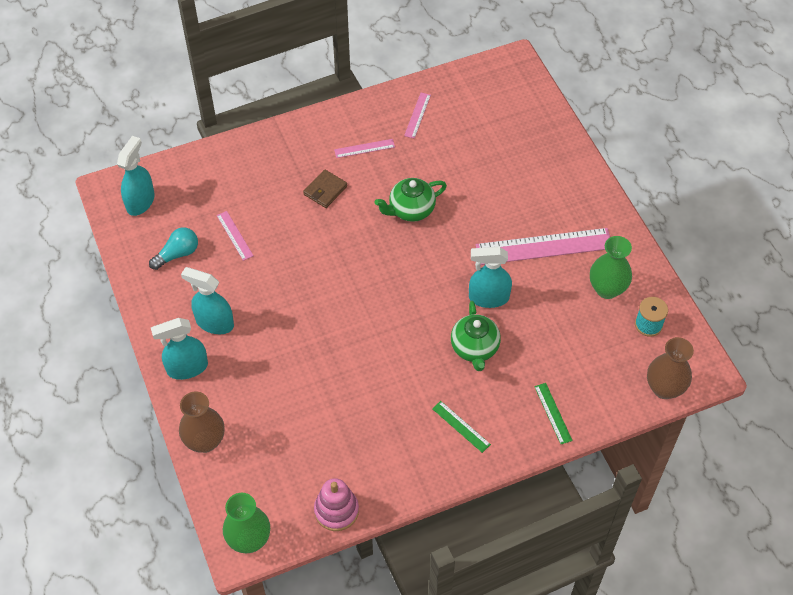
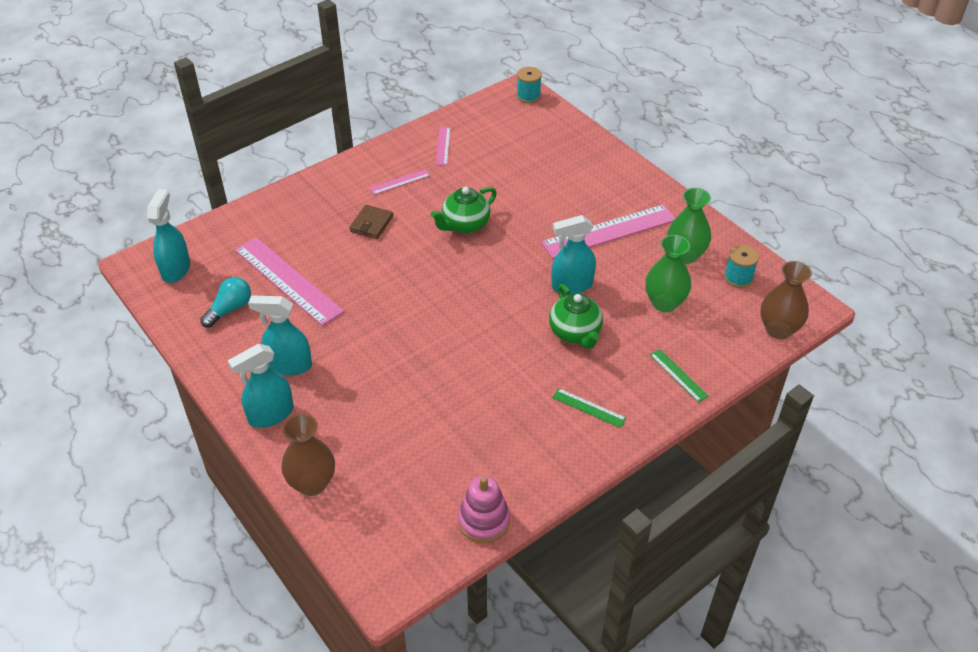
camera: 15 degrees left, 10 degrees down
(234, 235) = (287, 280): pink ruler -> pink ruler, size x2.14
(249, 539) = (394, 575): green vase -> green vase (664, 303)
(519, 72) = (528, 96): none -> turquoise spool

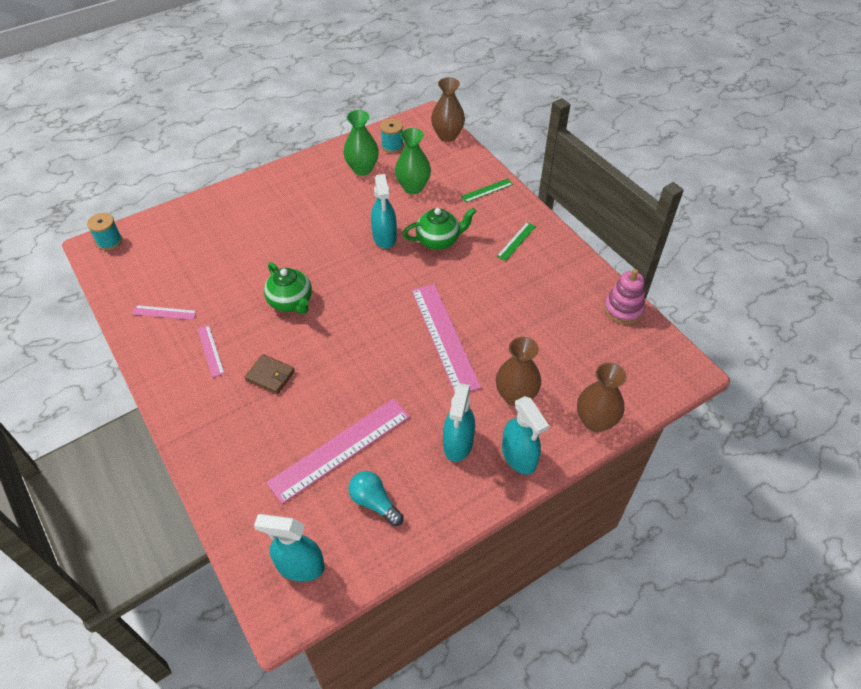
camera: 85 degrees left, 5 degrees up
(347, 411) = (515, 396): none -> brown vase
(609, 231) = (324, 208): pink ruler -> pink ruler (444, 337)

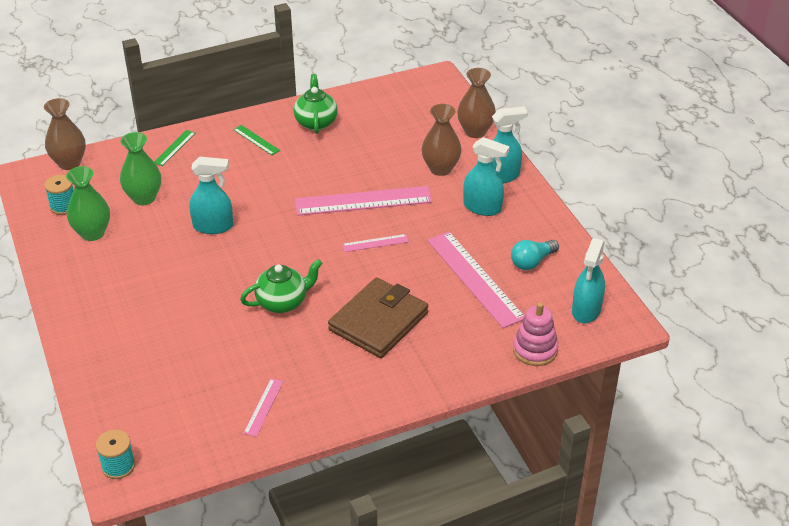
camera: 80 degrees left, 10 degrees down
(210, 350) = (332, 367): pink ruler -> pink ruler (375, 243)
(270, 376) = (378, 321): brown wallet -> brown wallet, size x1.99
(438, 240) = (234, 189): green teapot -> green teapot (316, 122)
(487, 190) = (174, 148): green ruler -> green ruler turned 45 degrees clockwise
(623, 309) = (363, 95): pink stacking toy -> pink stacking toy (535, 350)

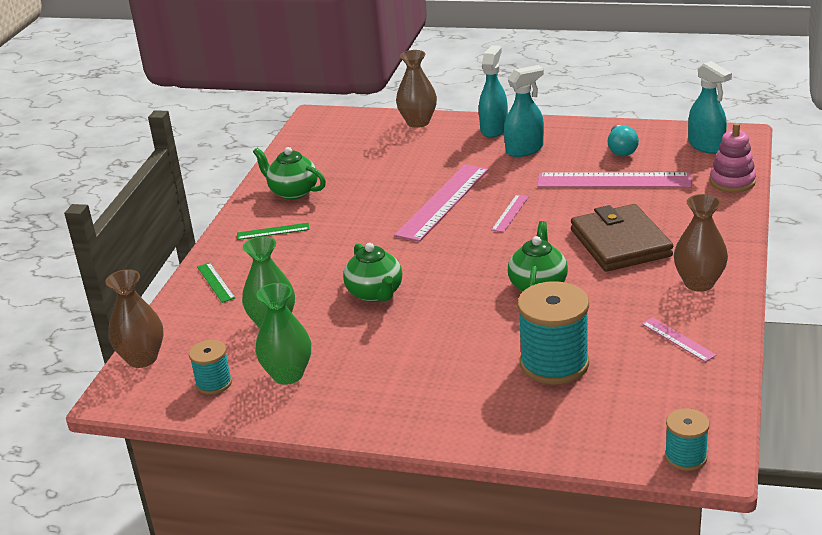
camera: 50 degrees left, 10 degrees down
(187, 353) = (554, 363): none -> turquoise spool
(213, 226) = (375, 293): turquoise spray bottle -> green teapot
(440, 169) = (447, 152): brown vase -> brown vase (699, 283)

